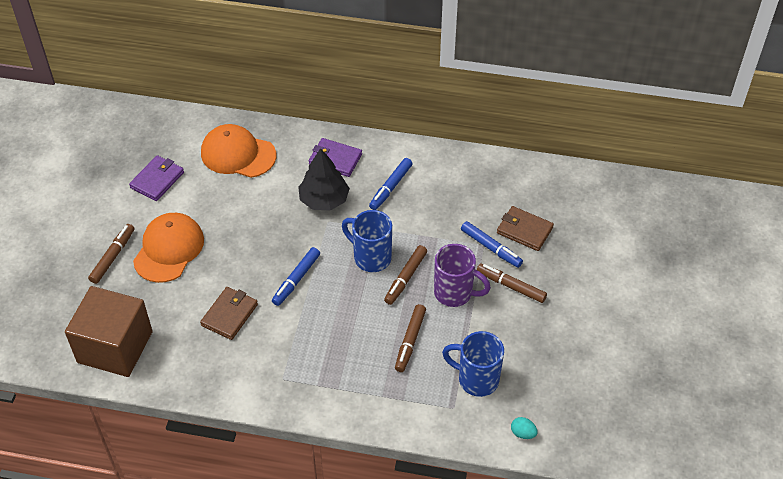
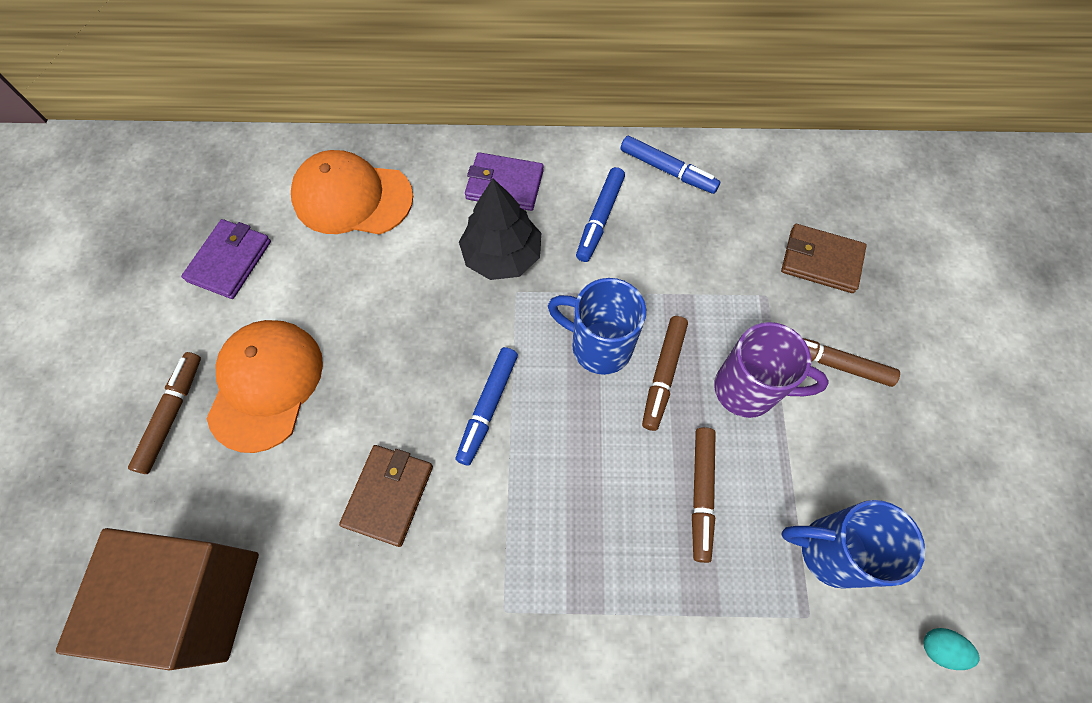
camera: 10 degrees left, 15 degrees up
(491, 248) = (780, 299): blue marker -> blue marker (667, 170)

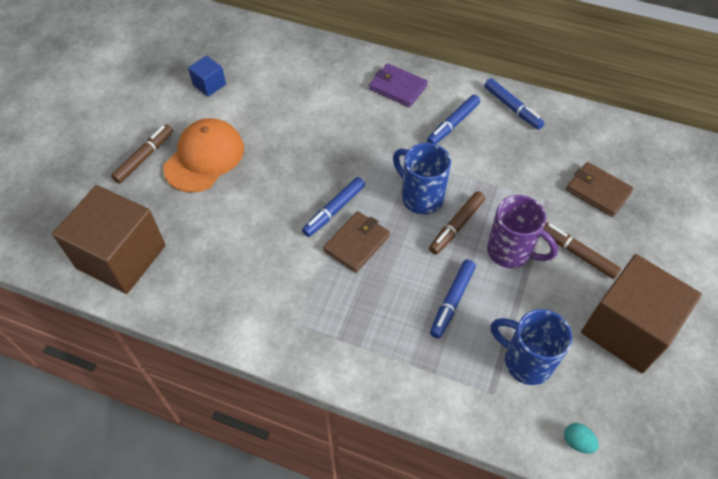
camera: 20 degrees right, 10 degrees down
(230, 261) = (209, 85): purple wallet -> blue cube
(352, 197) = (297, 69): orange cap -> none
(389, 495) = (253, 239): brown wallet -> brown wallet (357, 243)
(502, 255) = (379, 128): black tree -> none
(701, 494) = (452, 301): brown marker -> blue marker
(933, 453) = (627, 329): none -> brown cube

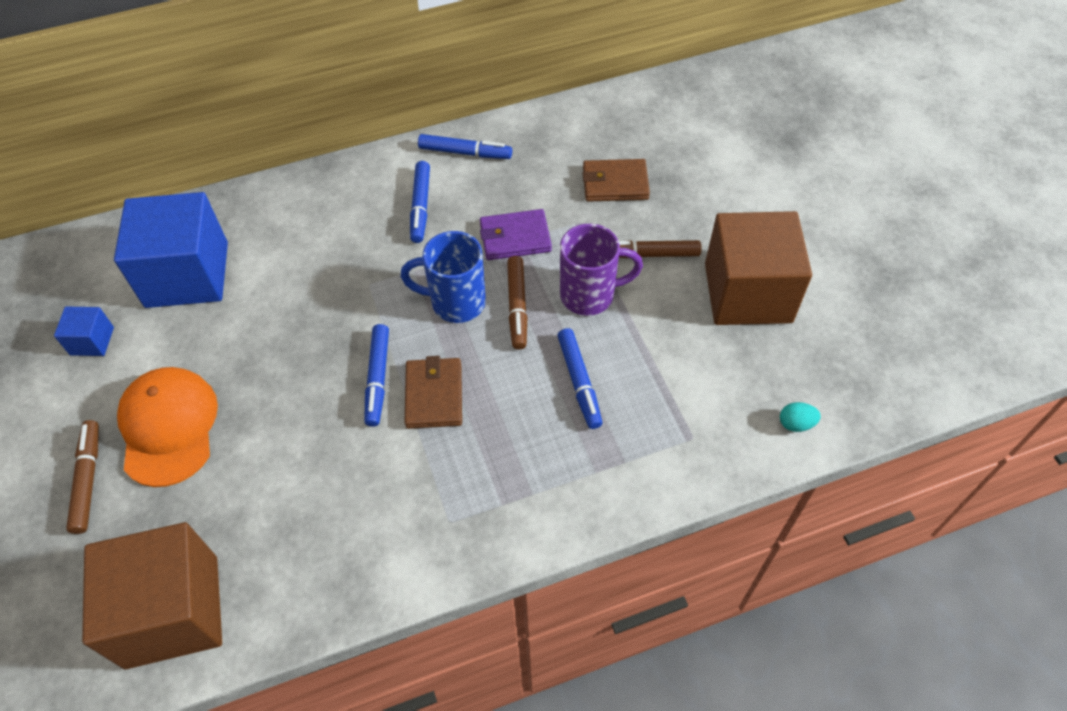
camera: 40 degrees left, 0 degrees up
(286, 79) = (187, 274): none -> blue cube
(397, 87) = (326, 204): purple wallet -> purple wallet (515, 237)
(526, 361) = (693, 387): blue mug -> none

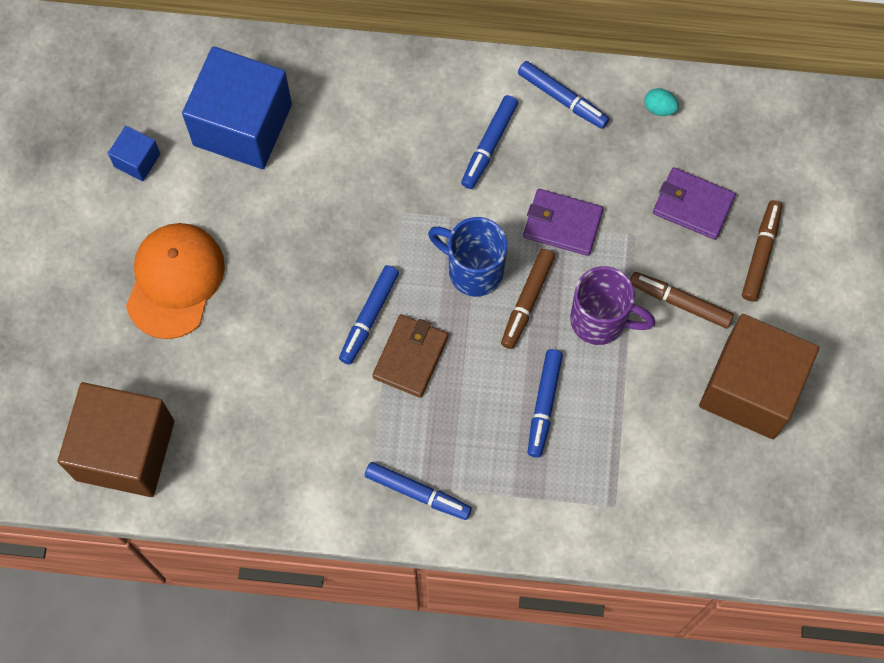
camera: 25 degrees right, 15 degrees up
(88, 480) = (94, 300): brown marker -> brown marker (760, 253)
(502, 511) = (418, 493): none -> blue marker
(615, 183) = (693, 205): brown wallet -> purple wallet
(796, 424) = (713, 537): turquoise egg -> turquoise egg (659, 108)

